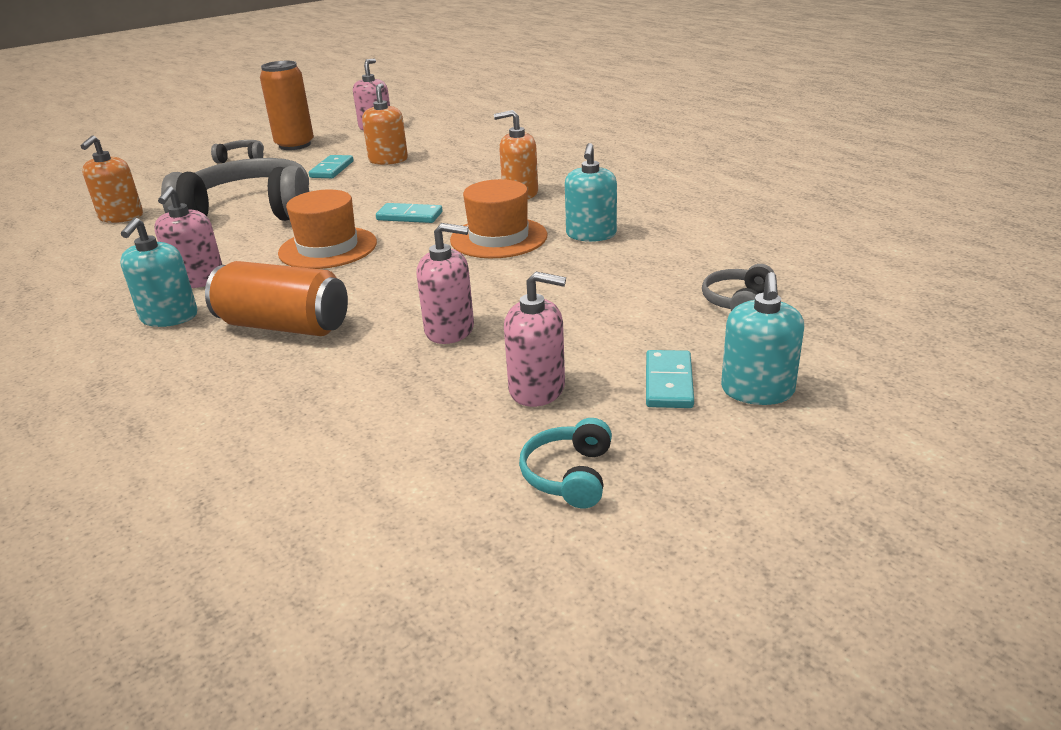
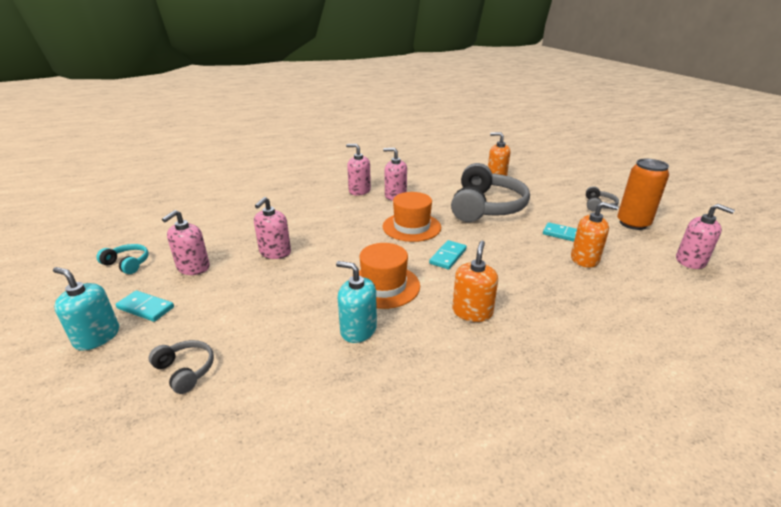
camera: 105 degrees right, 0 degrees up
(169, 317) = (359, 191): turquoise soap dispenser -> pink soap dispenser
(284, 326) = (325, 213): orange can -> none

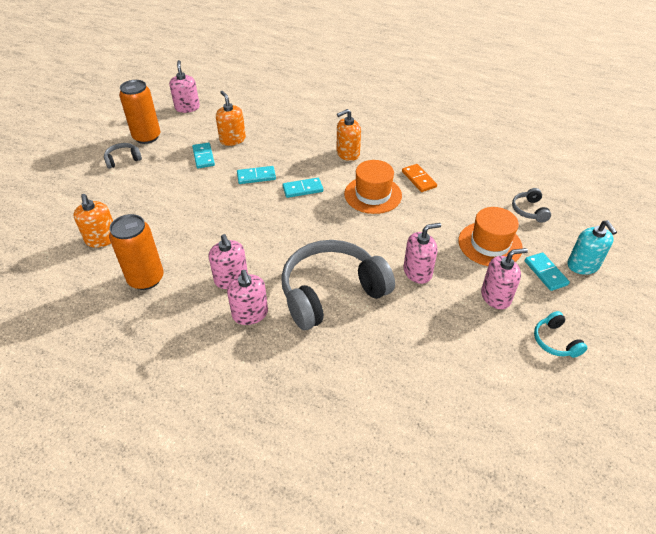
camera: 135 degrees left, 15 degrees up
(358, 330) = (419, 179): turquoise soap dispenser -> orange domino
(411, 227) = (282, 229): orange hat -> orange hat (490, 244)
(438, 177) = (146, 279): none -> orange can
(485, 207) = (193, 211): grey headphones -> grey headphones (332, 293)
(499, 245) = (256, 176): none -> turquoise domino

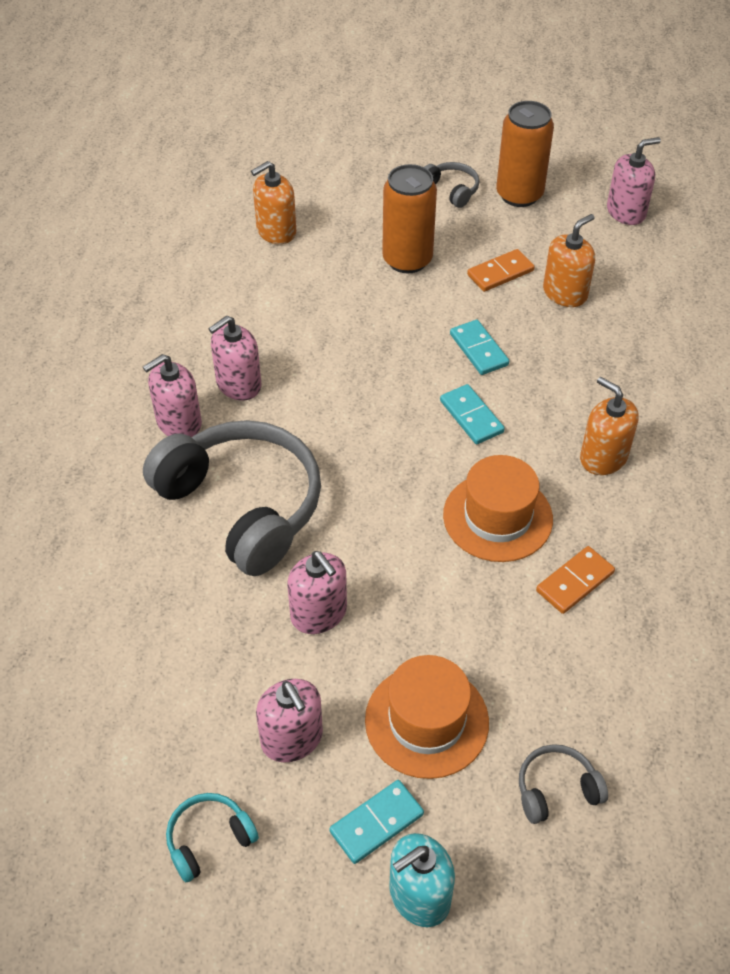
camera: 75 degrees right, 5 degrees up
(146, 279) = (215, 299): orange can -> orange can (407, 260)
(203, 157) = (500, 273): turquoise domino -> orange domino

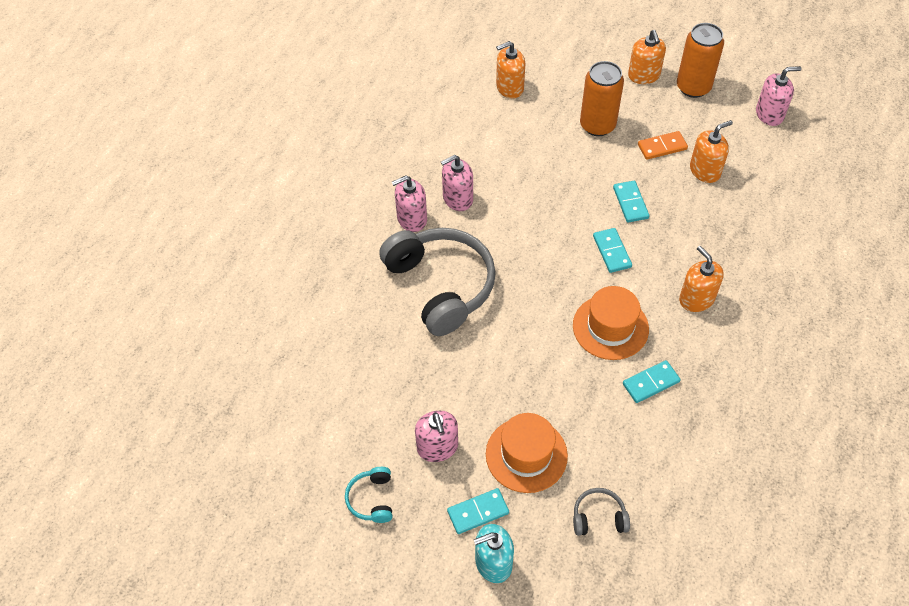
camera: 15 degrees right, 5 degrees up
(209, 840) = (372, 499): turquoise headphones -> turquoise headphones turned 75 degrees counterclockwise
(319, 613) = (474, 369): pink soap dispenser -> none
(451, 190) = (644, 75): grey headphones -> orange soap dispenser
(575, 582) = (651, 383): orange domino -> turquoise domino

